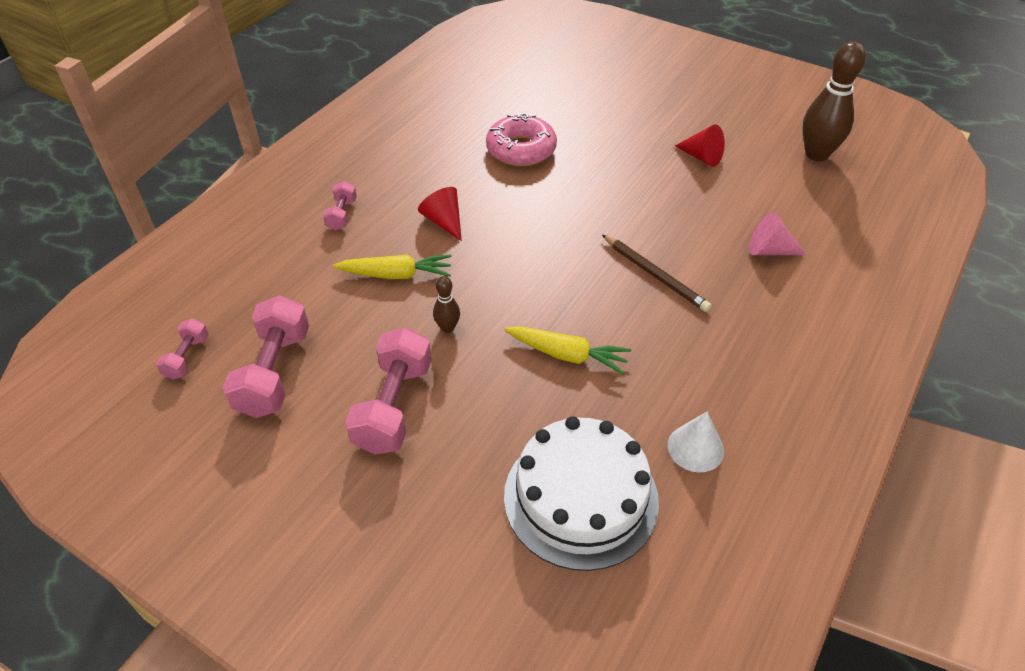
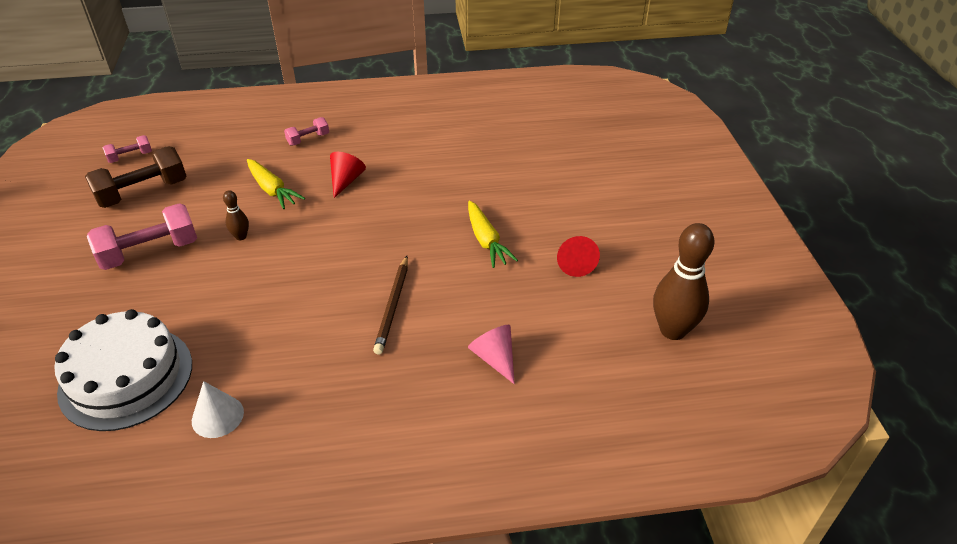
camera: 50 degrees right, 5 degrees down
(274, 372) = (143, 192): pink dumbbell -> brown dumbbell
(521, 149) = (466, 172): pink donut -> none
(567, 355) = (261, 303): yellow carrot -> yellow carrot (486, 241)

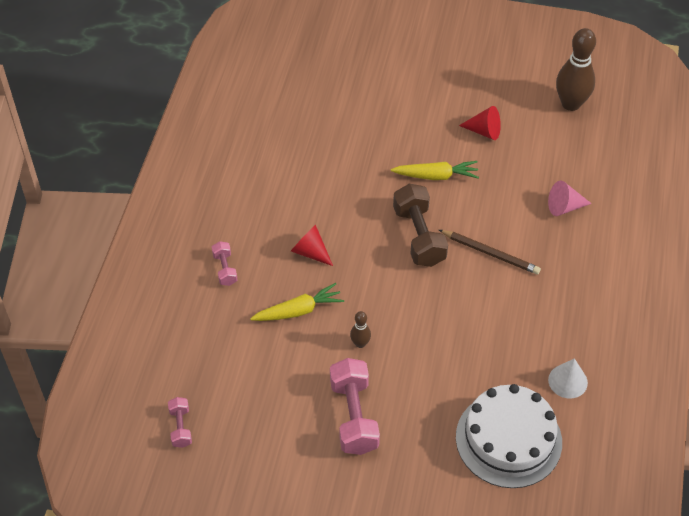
camera: 70 degrees left, 10 degrees up
(143, 192) = (254, 418): brown dumbbell -> brown dumbbell (419, 236)

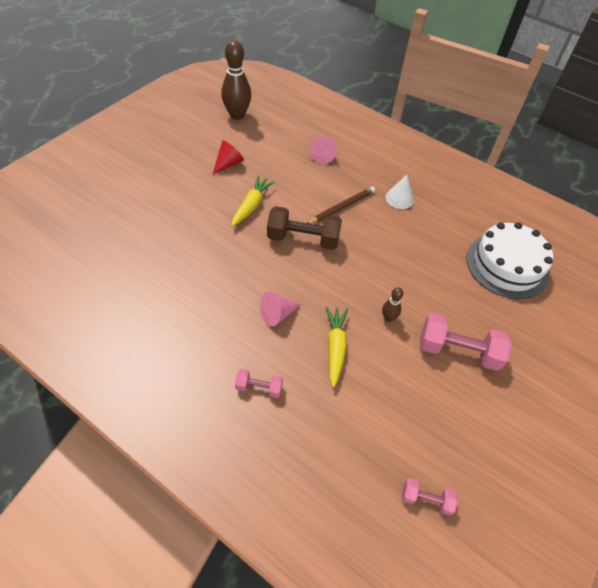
camera: 70 degrees left, 0 degrees up
(310, 252) = (277, 314): red cone -> pink cone
(567, 381) = (468, 215): white cone -> white cone (399, 198)

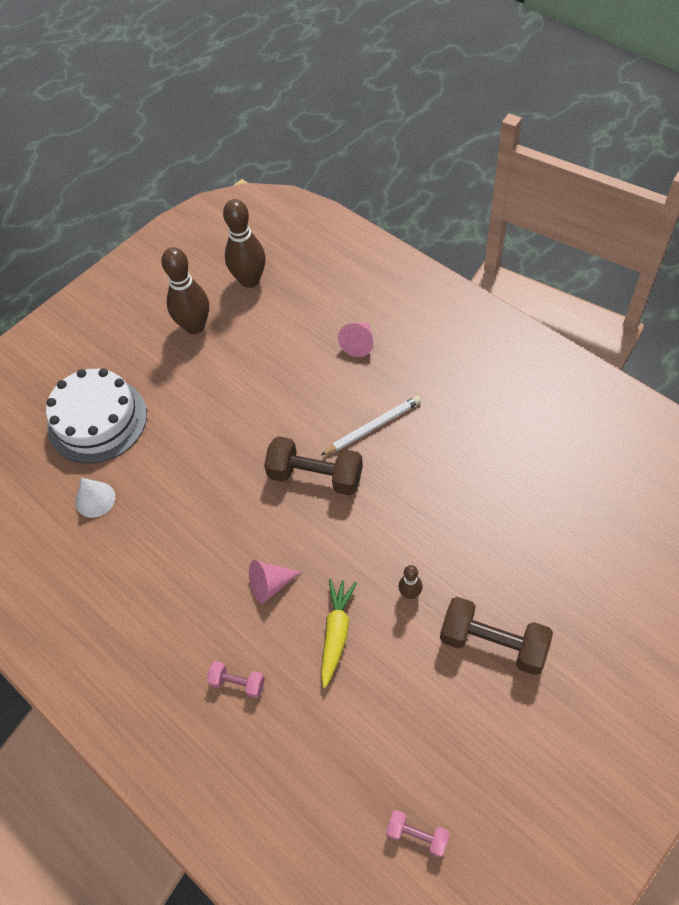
camera: 15 degrees right, 5 degrees up
(198, 142) = (194, 326): none -> brown bowling pin
(228, 164) = (231, 360): red cone -> none
(251, 205) = (254, 425): yellow carrot -> none
(342, 207) = (373, 427): brown pencil -> white pencil
(399, 198) = (454, 412): white cone -> white cone (95, 499)
(458, 351) = (493, 643): pink dumbbell -> brown dumbbell
(507, 265) = (585, 518): white cake -> white cake (97, 420)

